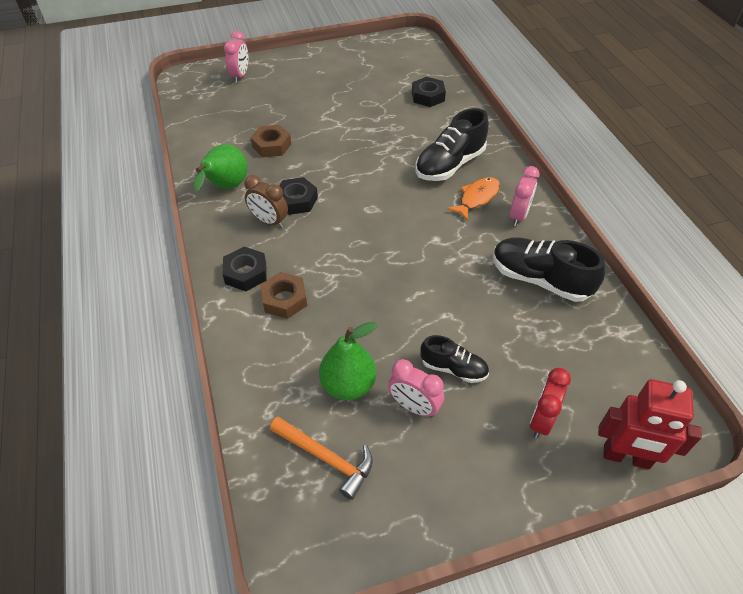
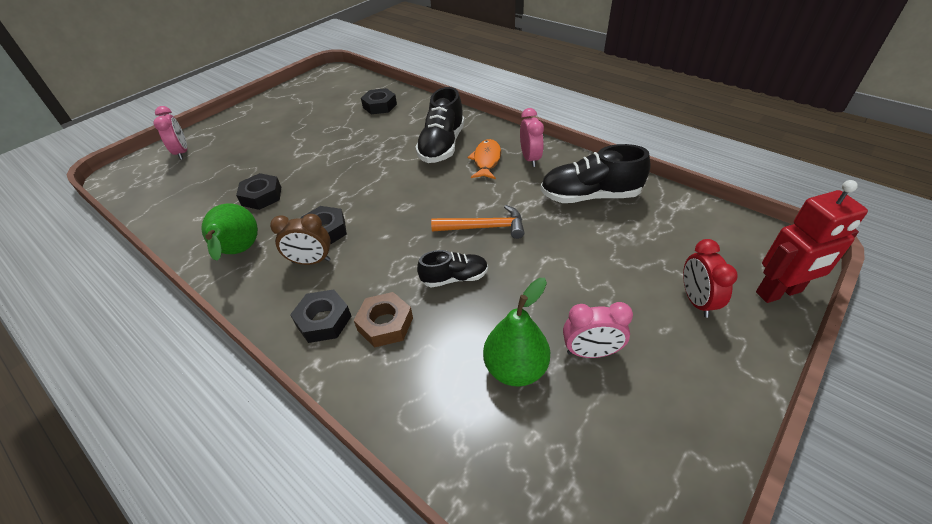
camera: 30 degrees left, 5 degrees down
(271, 145) = (261, 196): brown nut -> black nut
(326, 458) = (558, 455): orange hammer -> orange hammer (484, 227)
(453, 368) = (591, 299): black shoe -> black shoe (454, 278)

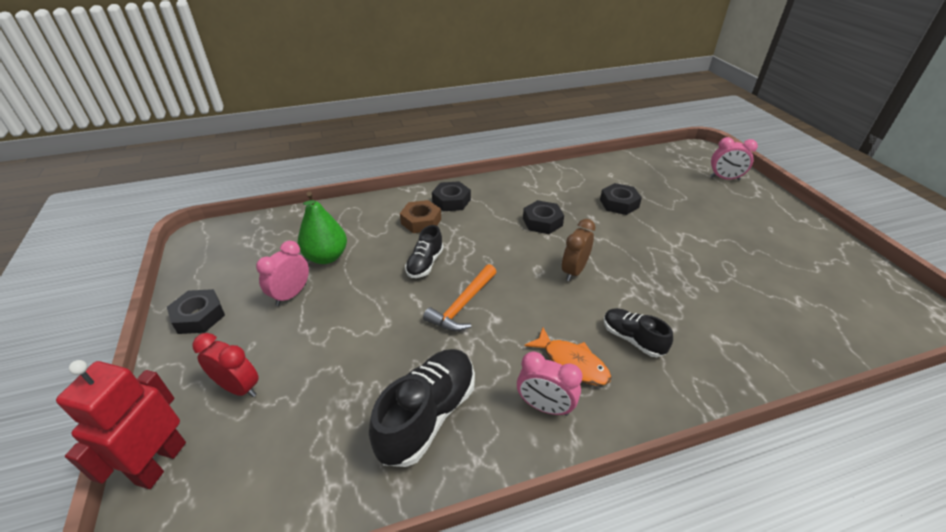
camera: 120 degrees right, 5 degrees down
(239, 252) = (552, 184): green pear -> none
(311, 261) = (512, 208): brown clock -> brown clock (574, 271)
(379, 106) = (778, 324): black nut -> black nut (199, 316)
(442, 146) = (632, 339): black shoe -> black shoe, size x0.58

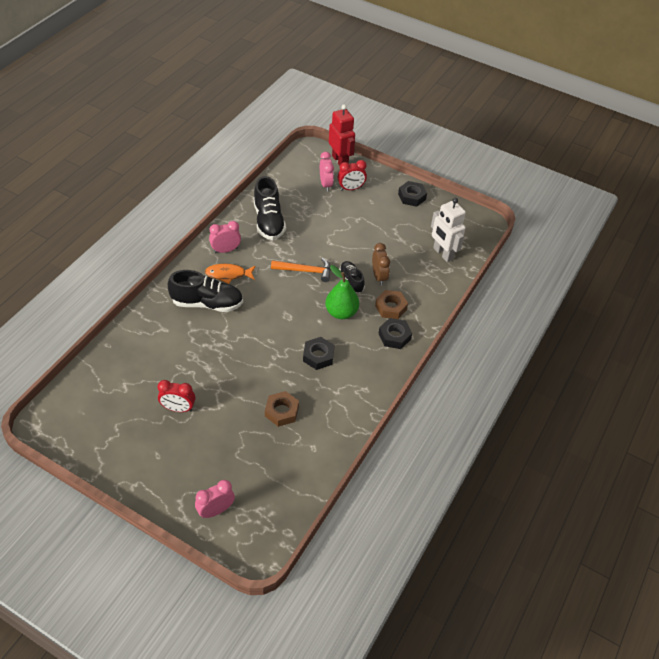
camera: 135 degrees right, 10 degrees up
(291, 295) = (390, 227): pink clock -> pink clock (326, 184)
(294, 235) = (443, 253): none -> white robot
(326, 257) = (406, 253): green pear -> green pear (341, 312)
(462, 305) = (305, 271): orange hammer -> orange hammer turned 105 degrees clockwise
(574, 271) = (267, 327): brown clock -> brown clock (379, 277)
(619, 203) = (282, 411): black nut -> brown nut
(632, 339) = (207, 303): black shoe -> black shoe, size x1.71
(732, 251) = (178, 408): none -> red clock

